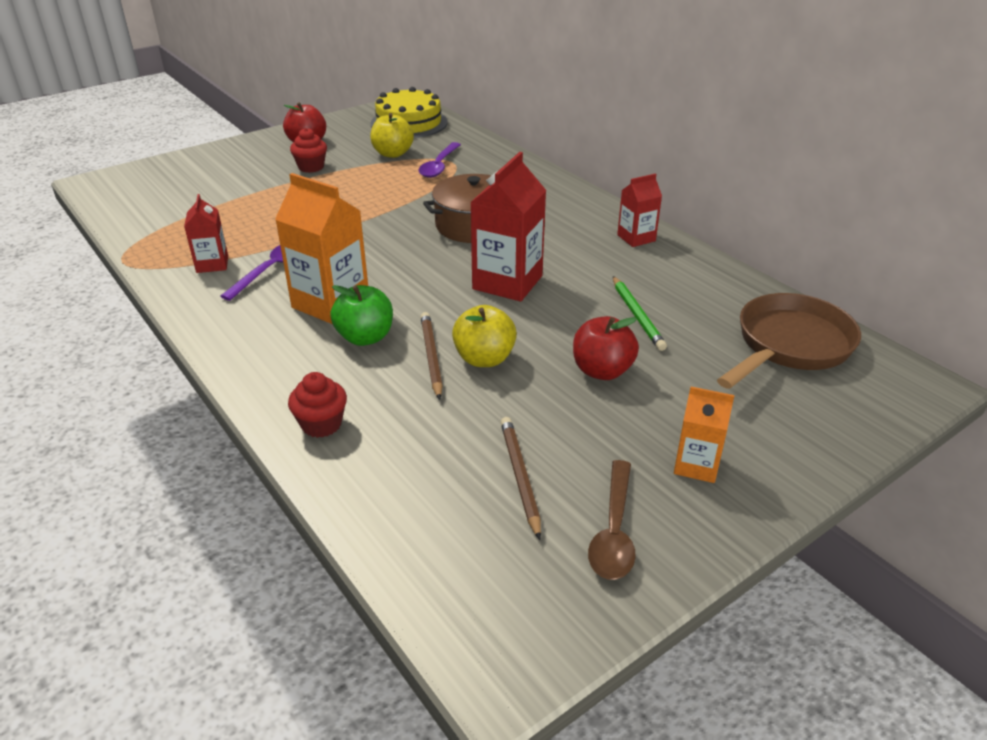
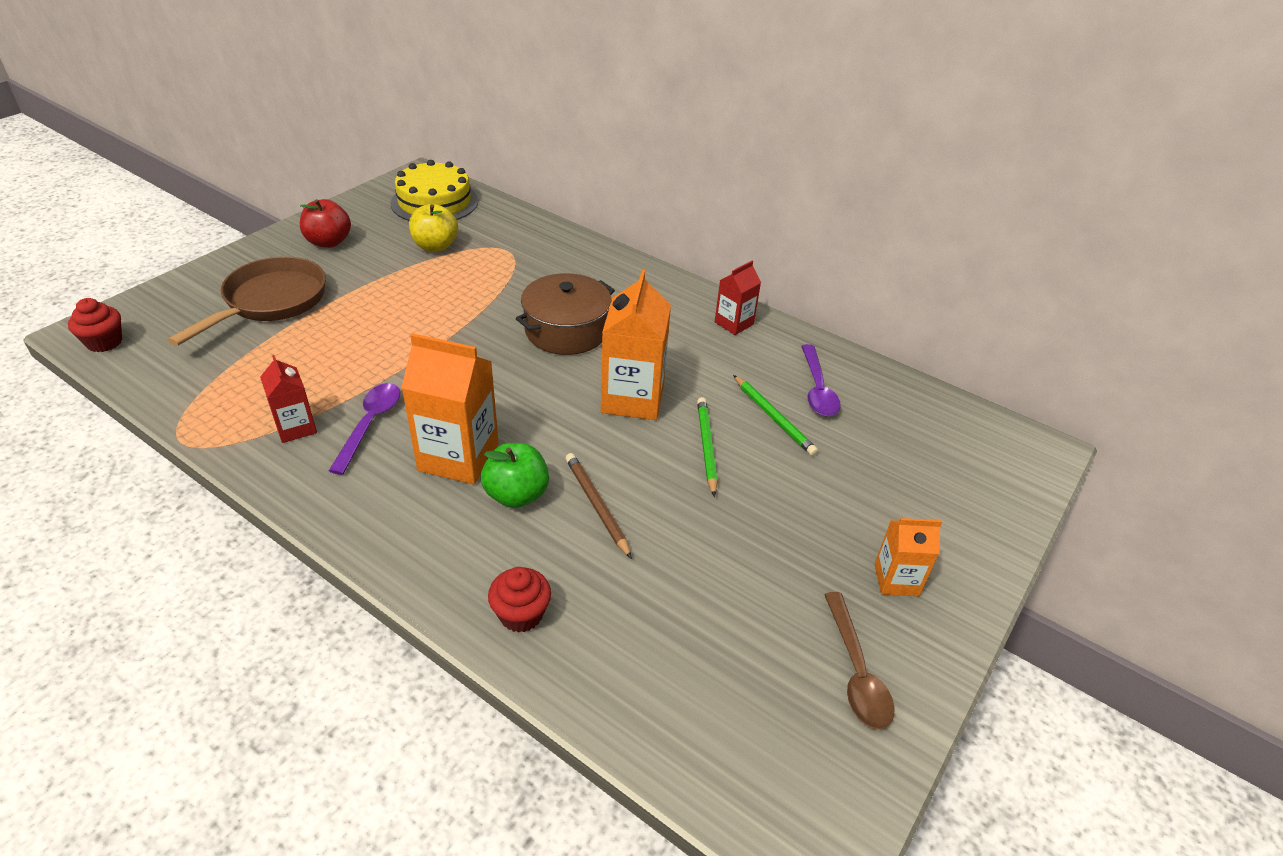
camera: 20 degrees left, 5 degrees up
(311, 167) = (349, 276): red cupcake -> red cupcake (104, 342)
(439, 166) = (494, 257): purple spoon -> purple spoon (817, 389)
(484, 359) = (651, 498): yellow apple -> none
(507, 282) = (632, 398): red carton -> orange carton
(520, 476) = (746, 631): brown pencil -> none
(558, 328) = (706, 446): none -> green pencil
(602, 371) = (769, 490): red apple -> none
(789, 346) = (920, 428): brown pan -> brown pan (270, 302)

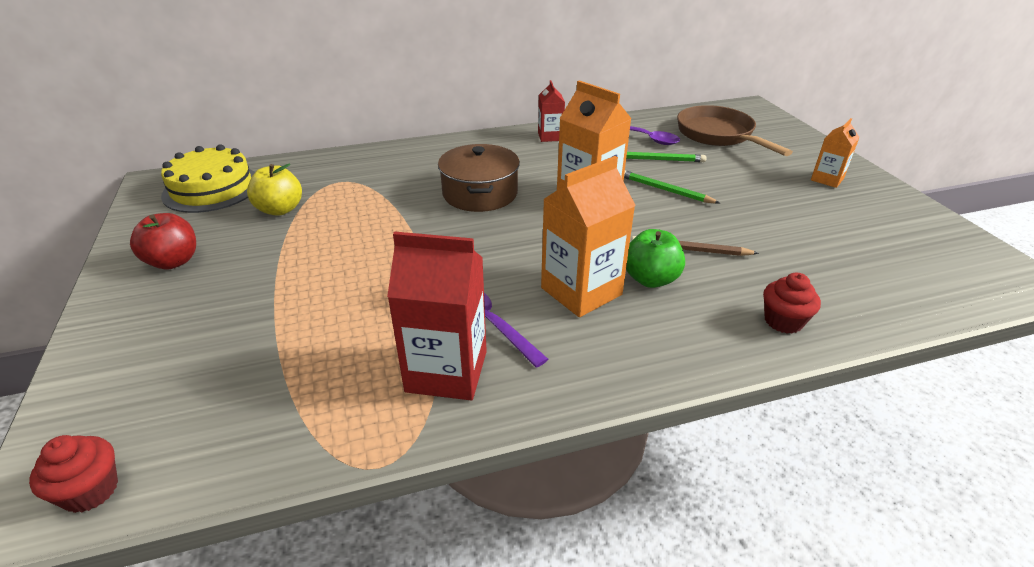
camera: 50 degrees left, 5 degrees down
(270, 302) = (217, 328): brown pan -> brown pan (718, 135)
(296, 427) = (446, 371): red carton -> red carton, size x1.77
(856, 672) = (894, 218): brown spoon -> none

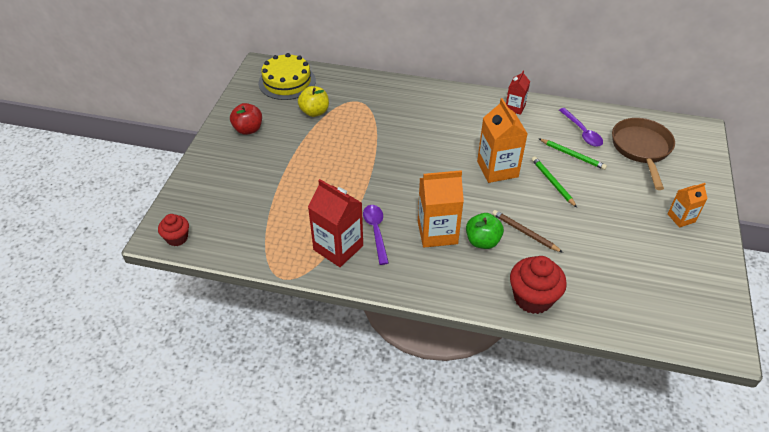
camera: 30 degrees right, 10 degrees up
(480, 193) = (432, 141): brown pot -> none
(783, 321) = (533, 298): red cupcake -> red cupcake, size x1.68

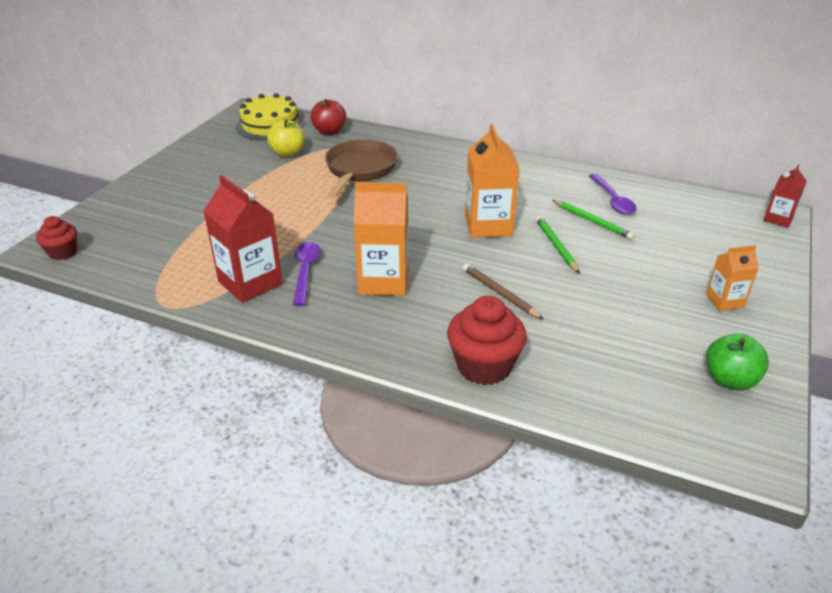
camera: 10 degrees right, 10 degrees down
(248, 129) = (203, 162): red apple -> red apple (329, 131)
(482, 241) = (439, 296): green apple -> green apple (730, 380)
(515, 107) = (533, 169): red carton -> red carton (778, 219)
(641, 149) = (688, 224): brown pan -> brown pan (359, 170)

